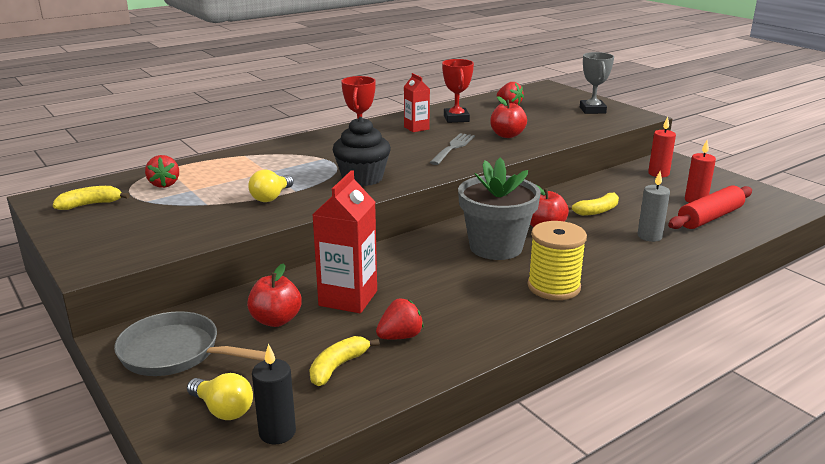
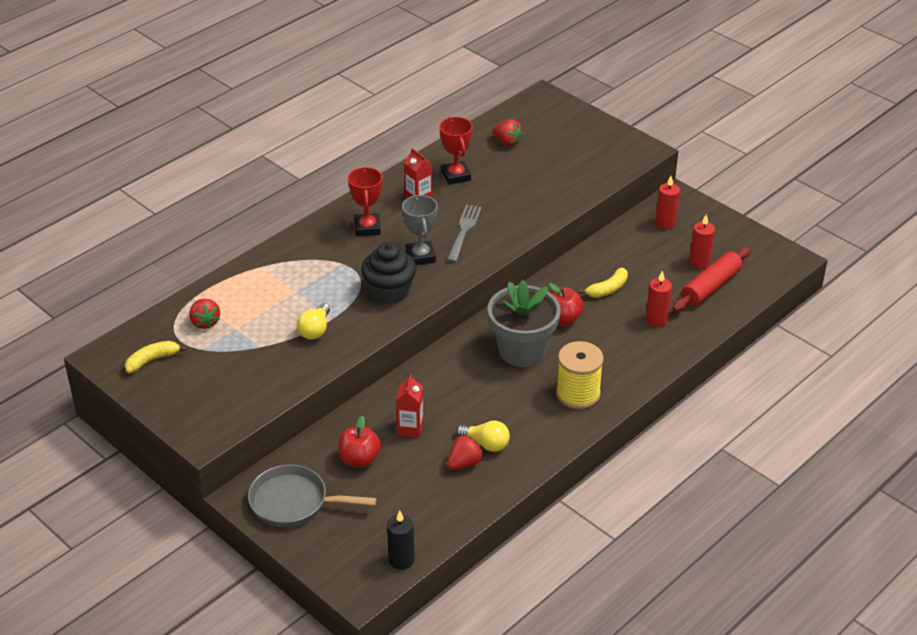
camera: 10 degrees left, 15 degrees up
(223, 409) = (355, 547): yellow light bulb -> yellow light bulb (486, 444)
(338, 366) = (425, 498): yellow banana -> none
(348, 298) = (410, 428): red carton -> red carton, size x0.59
(507, 135) = (514, 202): red apple -> none
(592, 110) = (596, 144): grey trophy -> grey trophy (420, 256)
(649, 236) = (656, 320): grey candle -> red candle

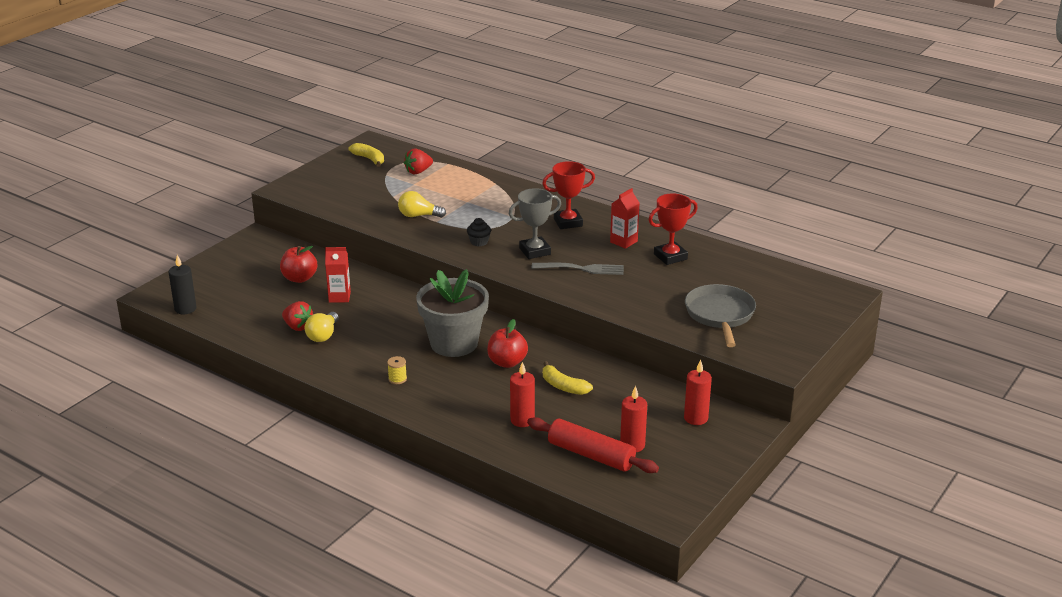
camera: 80 degrees right, 10 degrees down
(294, 502) = (250, 257): grey pan -> grey pan (720, 315)
(389, 291) = (479, 242): black cupcake -> black cupcake, size x0.48
(507, 142) = (745, 279): red strawberry -> none
(578, 394) = (397, 379): yellow spool -> yellow spool, size x0.42

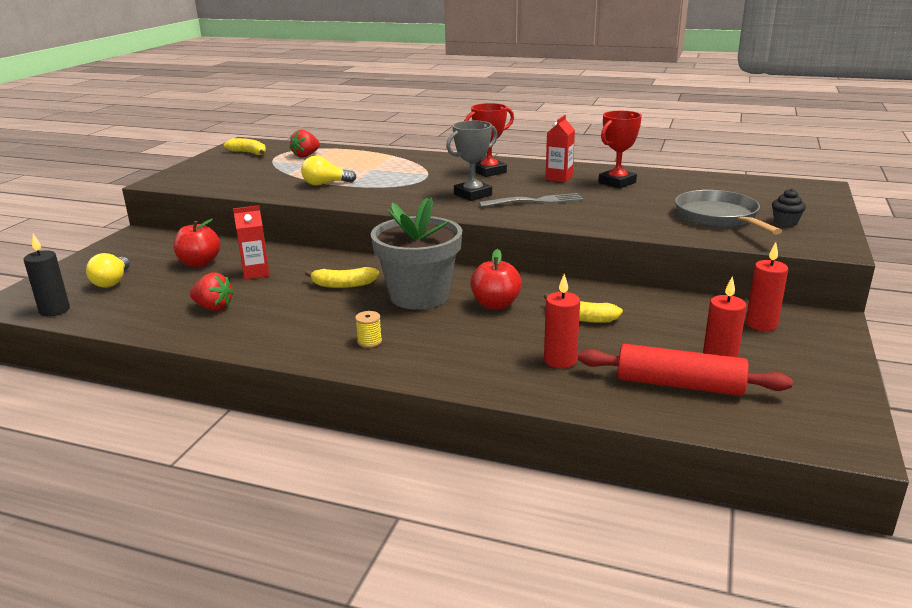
camera: 15 degrees left, 5 degrees down
(323, 335) = (250, 311): yellow light bulb -> yellow light bulb (112, 281)
(401, 322) = (343, 285): none -> yellow banana
(479, 242) = (406, 195): black cupcake -> black cupcake (785, 222)

